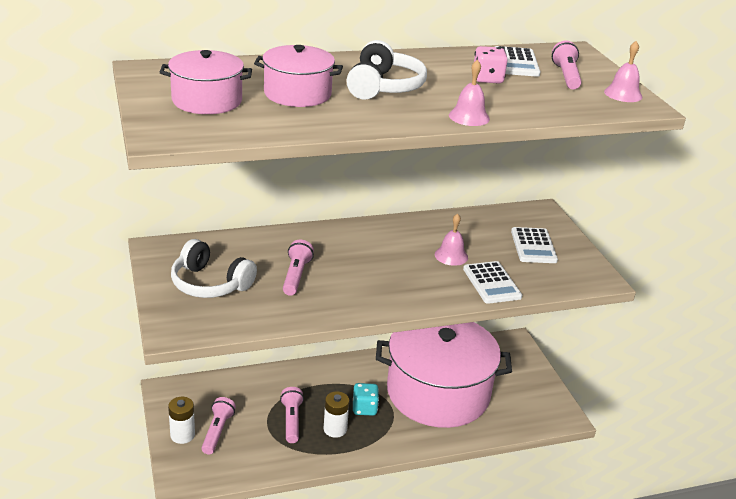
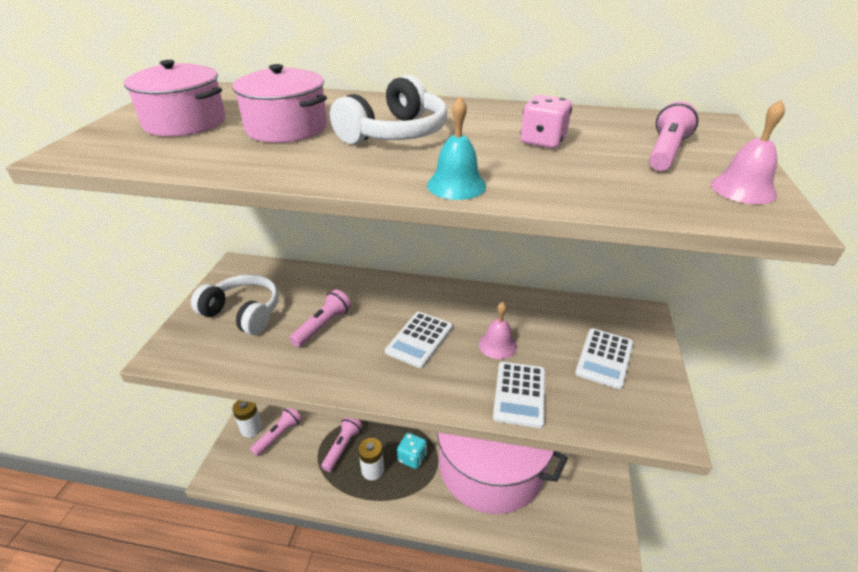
camera: 30 degrees right, 5 degrees up
(210, 284) = (243, 313): white headphones -> white headphones turned 150 degrees clockwise
(469, 117) = (456, 185): pink bell -> turquoise bell
(515, 63) = (605, 127): white calculator -> white calculator (419, 339)

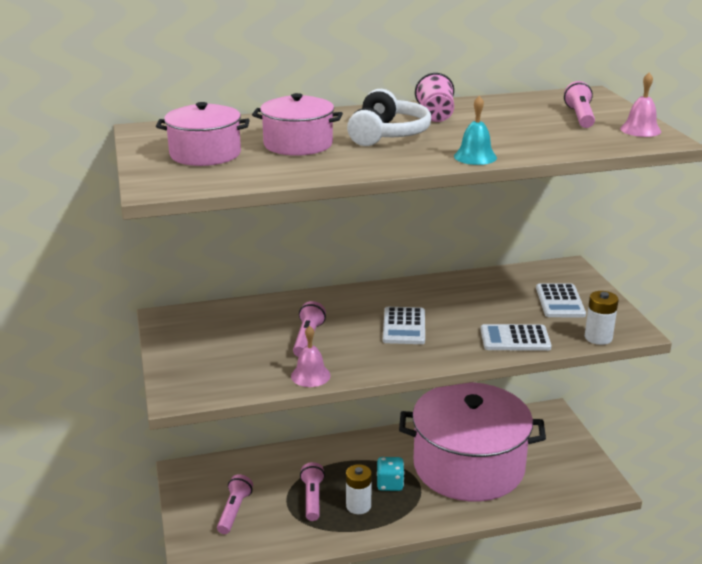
camera: 25 degrees left, 10 degrees down
(243, 313) = (218, 349): white headphones -> none
(251, 428) = (198, 515): white battery -> white battery (598, 338)
(480, 120) = (435, 116): none -> pink cup
(497, 345) = (471, 314): pink bell -> pink bell (310, 375)
(520, 394) = (515, 339): white calculator -> white calculator turned 105 degrees clockwise
(542, 141) = (496, 123): pink dice -> none

